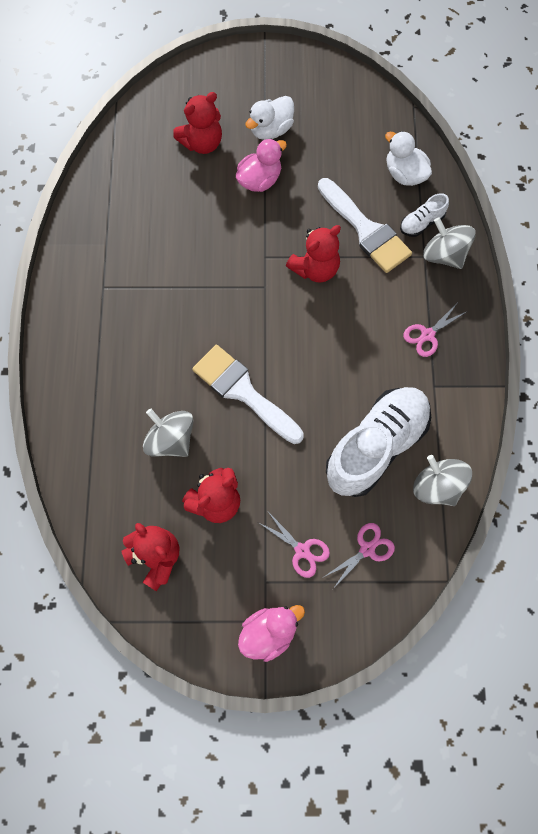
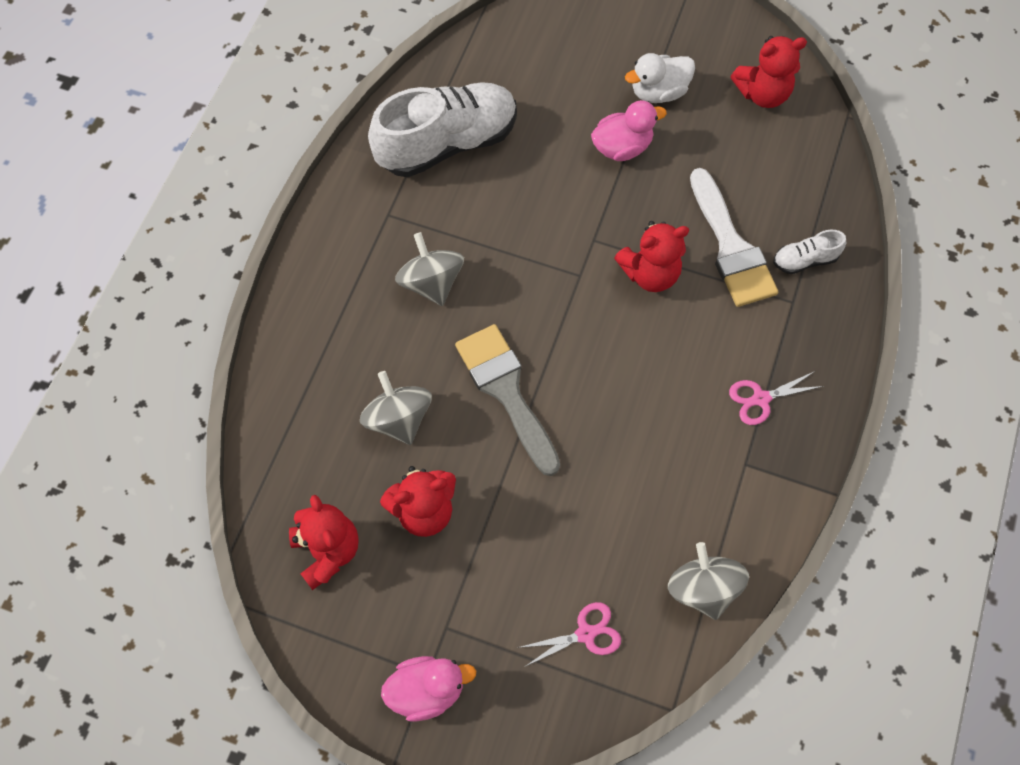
camera: 20 degrees right, 5 degrees down
(202, 143) = (569, 83): red teddy bear -> red teddy bear (762, 94)
(243, 391) = (506, 391): white brush -> grey brush
(302, 551) = (505, 606): pink scissors -> none
(376, 446) = (645, 512): white shoe -> white shoe (447, 143)
(404, 174) = (805, 194): white duck -> none
(444, 255) = (819, 308): grey spinning top -> grey spinning top (431, 283)

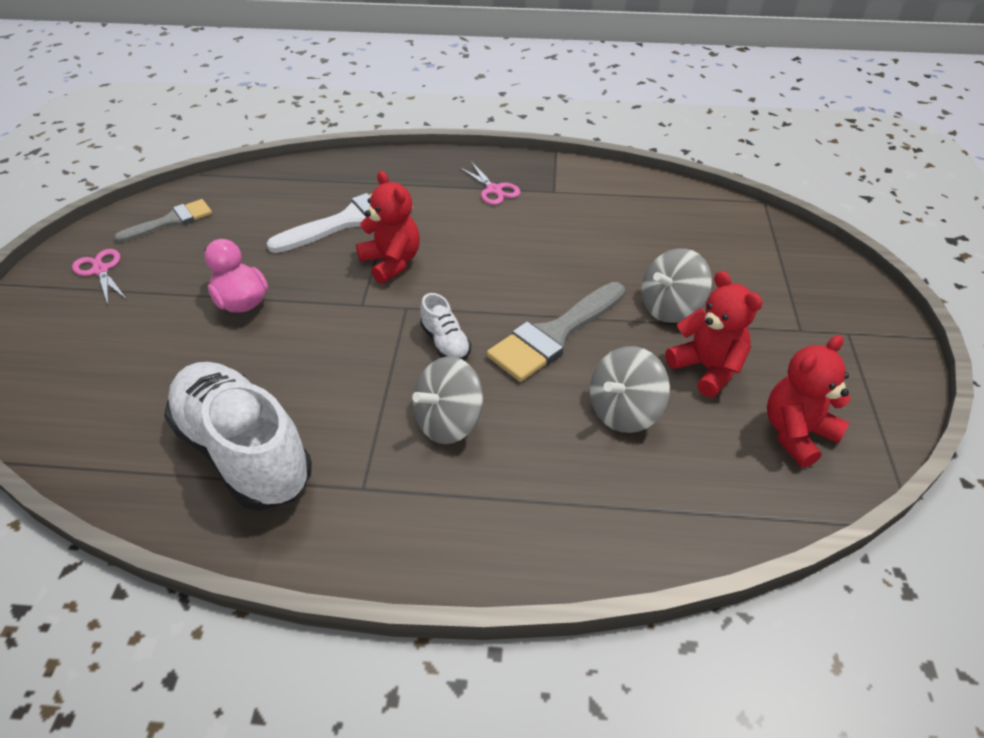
camera: 105 degrees left, 20 degrees down
(427, 690) = (861, 330): pink duck -> none
(586, 633) = (743, 249): pink scissors -> pink scissors (100, 270)
(658, 92) = (166, 287): white duck -> none
(703, 588) = (666, 199): grey spinning top -> grey spinning top (670, 307)
(762, 94) = (171, 221): red teddy bear -> grey brush
(804, 260) = (355, 182): white shoe -> white shoe (445, 343)

